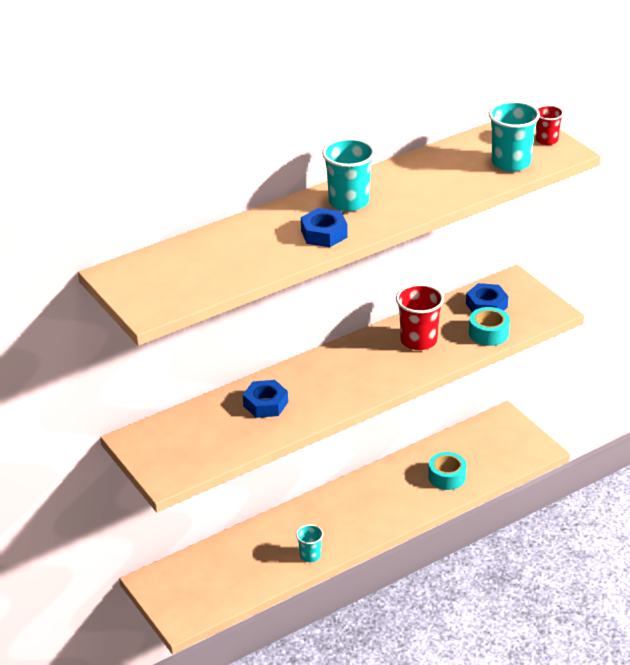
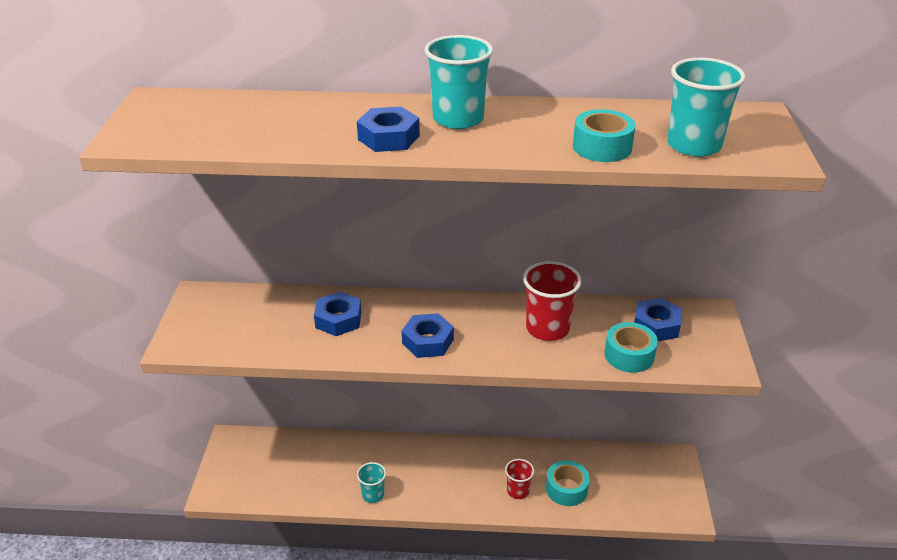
camera: 35 degrees right, 0 degrees up
(348, 388) = (428, 341): none -> blue nut
(461, 186) = (602, 147): none -> turquoise tape
(546, 140) = (769, 138): red cup -> red cup (518, 491)

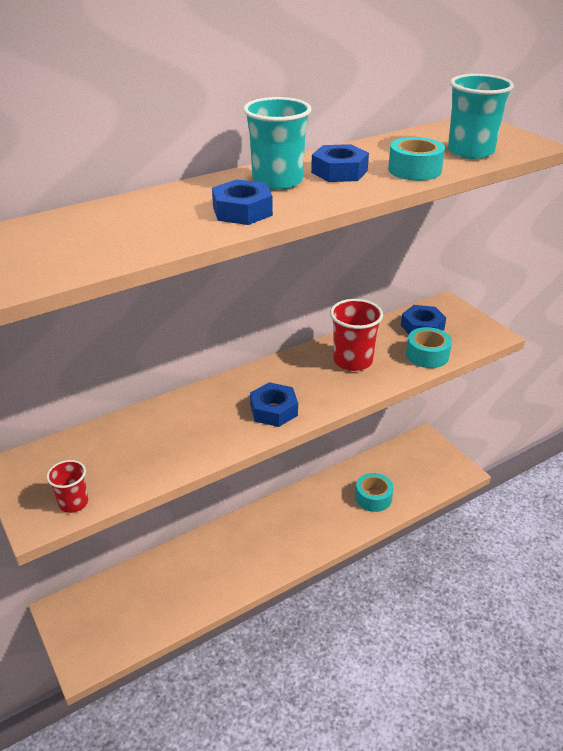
camera: 35 degrees left, 0 degrees up
(338, 319) = (178, 427): blue nut -> blue nut (339, 171)
(373, 494) = (232, 583): turquoise cup -> none
(518, 491) = (341, 518): red cup -> red cup (73, 503)

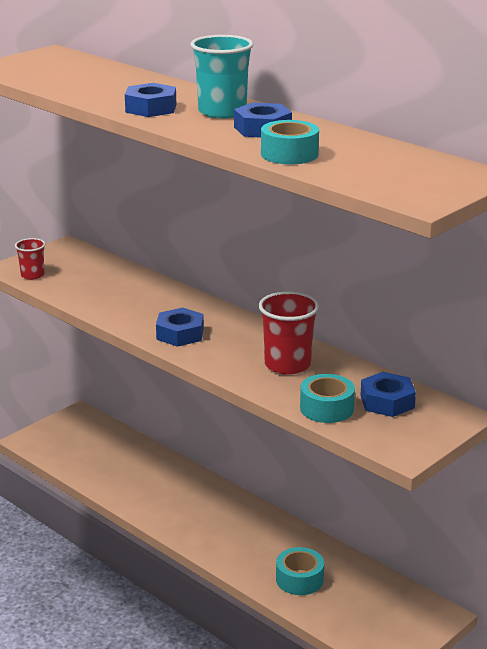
camera: 75 degrees right, 10 degrees down
(470, 152) = (366, 174): turquoise cup -> none

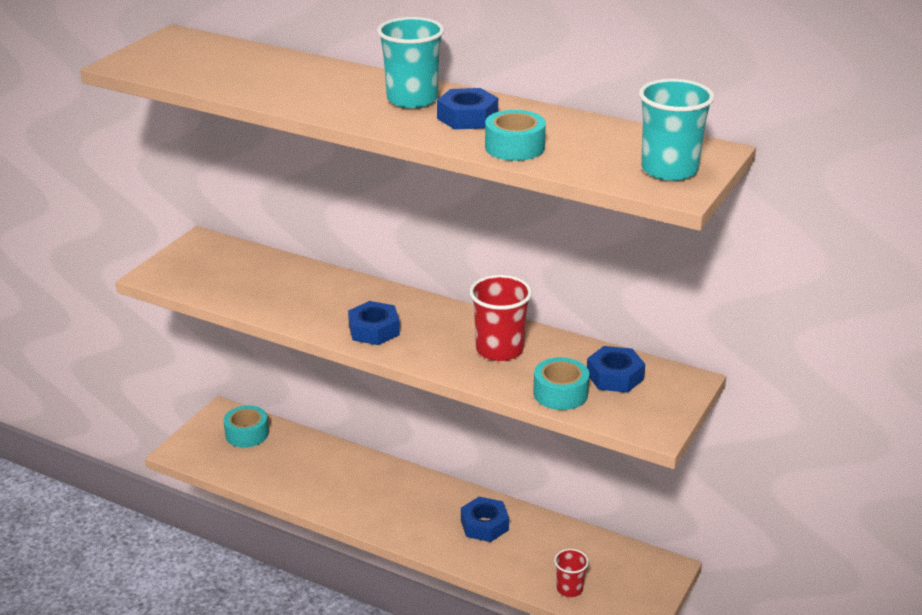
camera: 15 degrees left, 5 degrees up
(32, 275) = (181, 281): red cup -> red cup (569, 589)
(151, 108) = (334, 102): blue nut -> blue nut (484, 525)
(299, 579) = (521, 557): turquoise tape -> turquoise tape (247, 434)
(425, 184) = (669, 170): none -> turquoise cup

